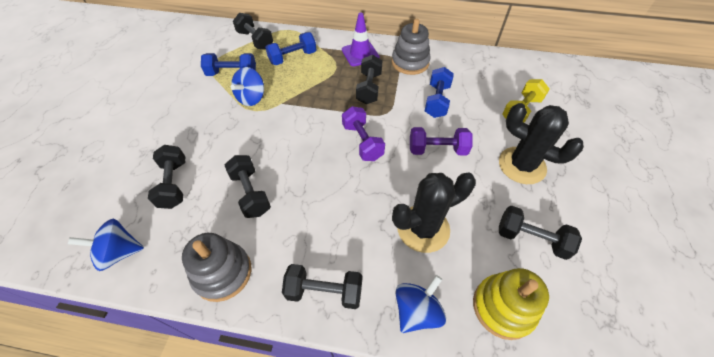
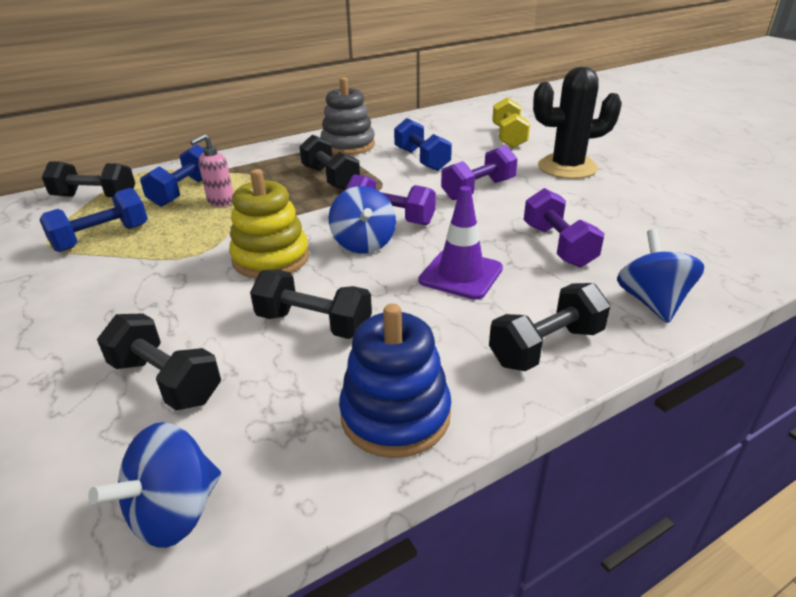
camera: 40 degrees left, 20 degrees down
(222, 273) = (395, 415): grey stacking toy -> blue stacking toy
(251, 98) = (173, 246): blue spinning top -> blue spinning top (363, 244)
(300, 76) = (220, 202): none -> pink soap dispenser
(360, 54) = (276, 159): purple traffic cone -> purple traffic cone (461, 274)
(423, 228) = (558, 245): black cactus -> purple dumbbell
(503, 307) = (706, 256): yellow stacking toy -> yellow stacking toy (271, 258)
(531, 239) = (651, 205): black dumbbell -> none

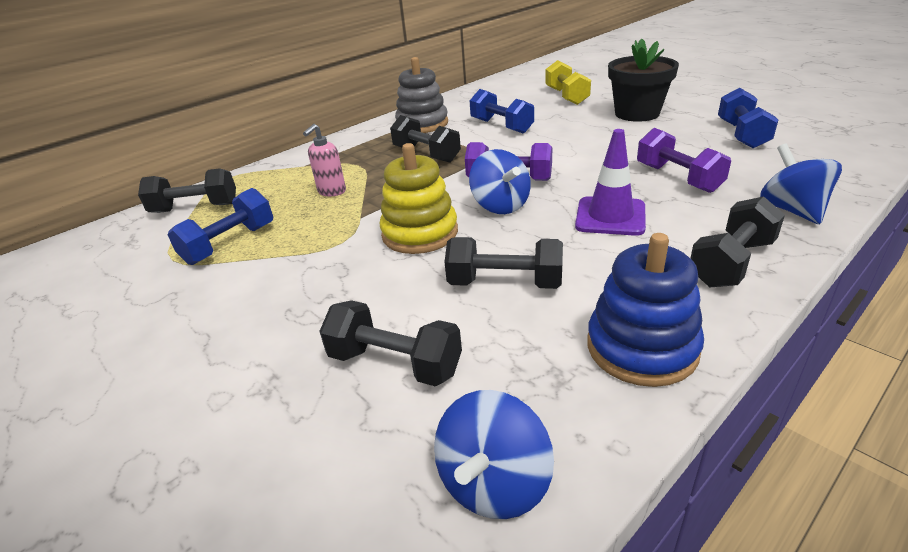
camera: 10 degrees left, 0 degrees up
(184, 191) = (287, 188): blue dumbbell -> blue dumbbell (742, 134)
(478, 189) = (572, 143): purple dumbbell -> none
(567, 167) = (637, 114): black cactus -> black flower pot

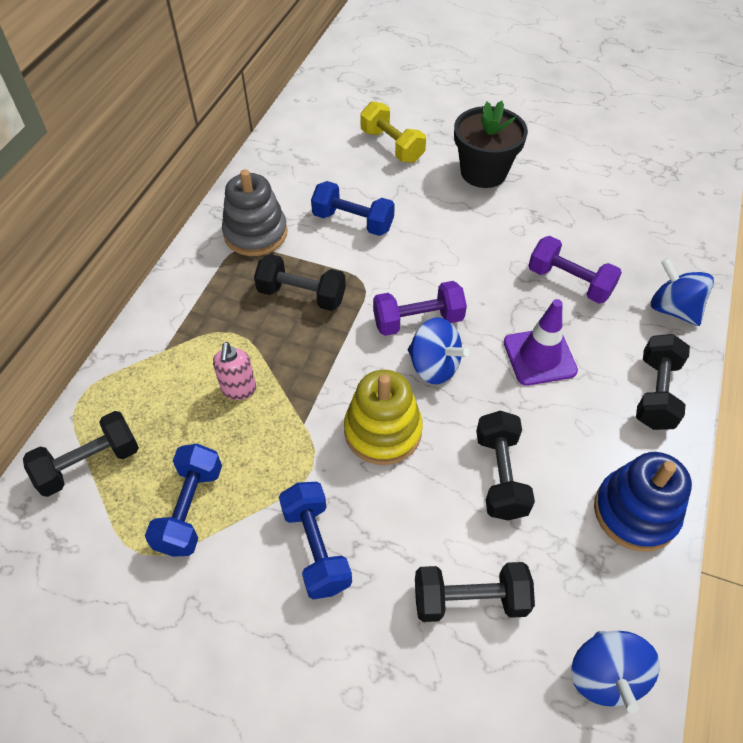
camera: 30 degrees left, 20 degrees up
(505, 283) = (500, 475): black dumbbell -> black dumbbell turned 75 degrees counterclockwise
(742, 134) = (594, 196): blue dumbbell -> blue dumbbell (316, 548)

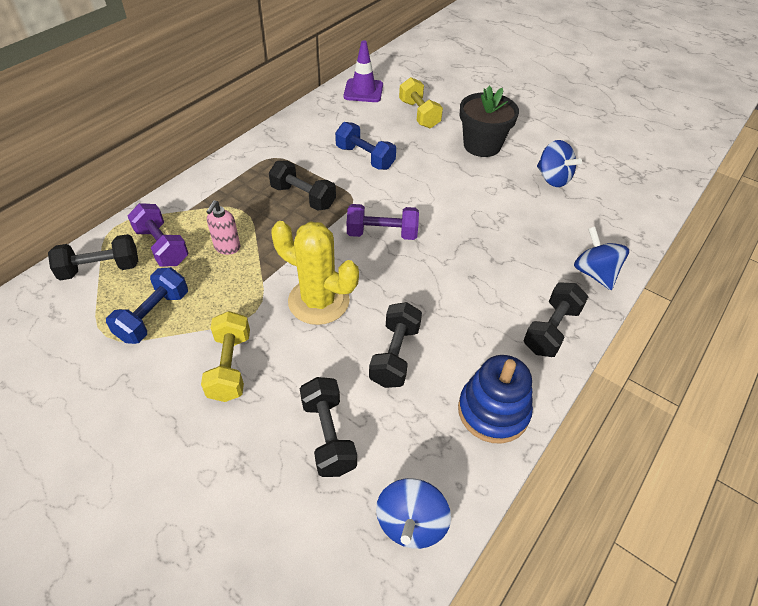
camera: 15 degrees right, 5 degrees down
(255, 233) = (290, 150): grey stacking toy -> none
(316, 548) = (230, 366): blue dumbbell -> yellow dumbbell
(383, 431) = (318, 301): yellow stacking toy -> yellow cactus
(434, 366) = (379, 267): blue spinning top -> blue spinning top (553, 178)
(470, 599) = (328, 435): black dumbbell -> black dumbbell turned 60 degrees clockwise
(539, 356) = (466, 280): purple traffic cone -> purple traffic cone (363, 91)
(569, 282) = (515, 235): purple dumbbell -> purple dumbbell (162, 246)

